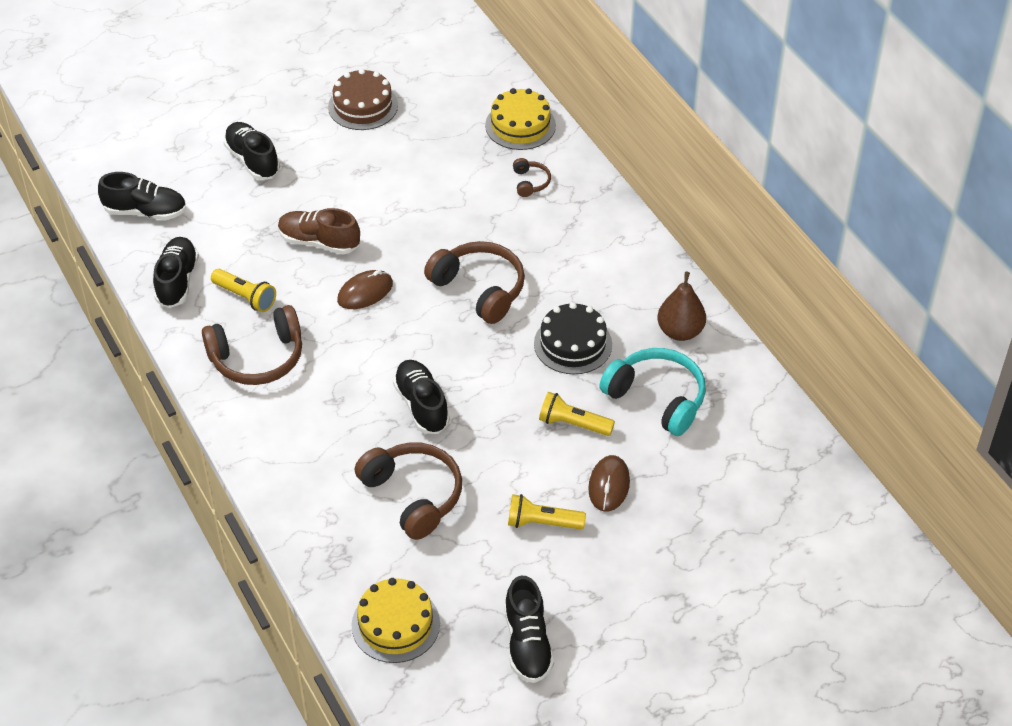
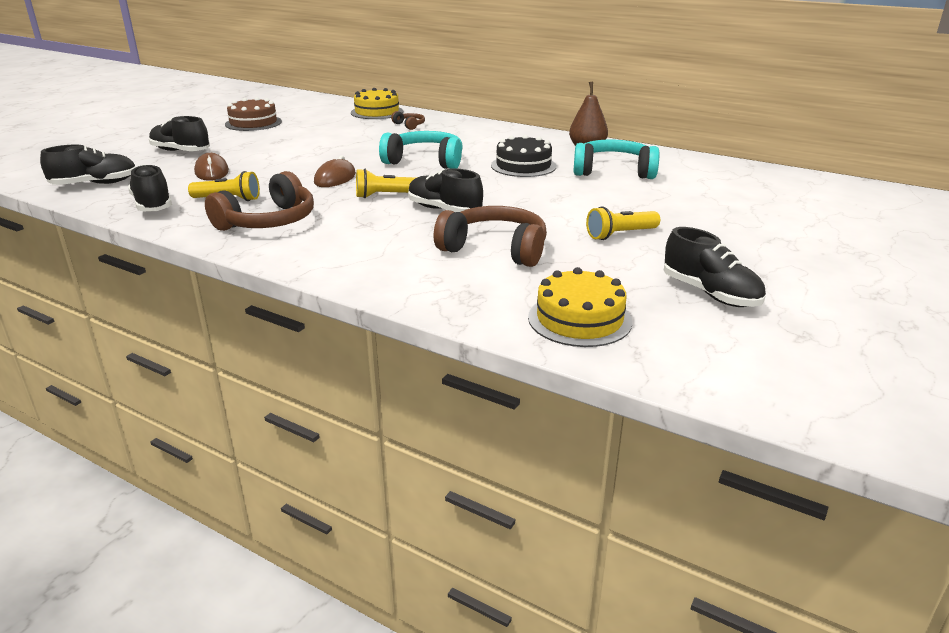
camera: 30 degrees left, 20 degrees down
(319, 242) = (272, 168): brown shoe -> none
(479, 289) = (425, 161): brown headphones -> turquoise headphones
(573, 424) = (573, 192): yellow flashlight -> yellow flashlight (386, 196)
(609, 485) = (641, 208): brown mouse -> brown mouse (212, 172)

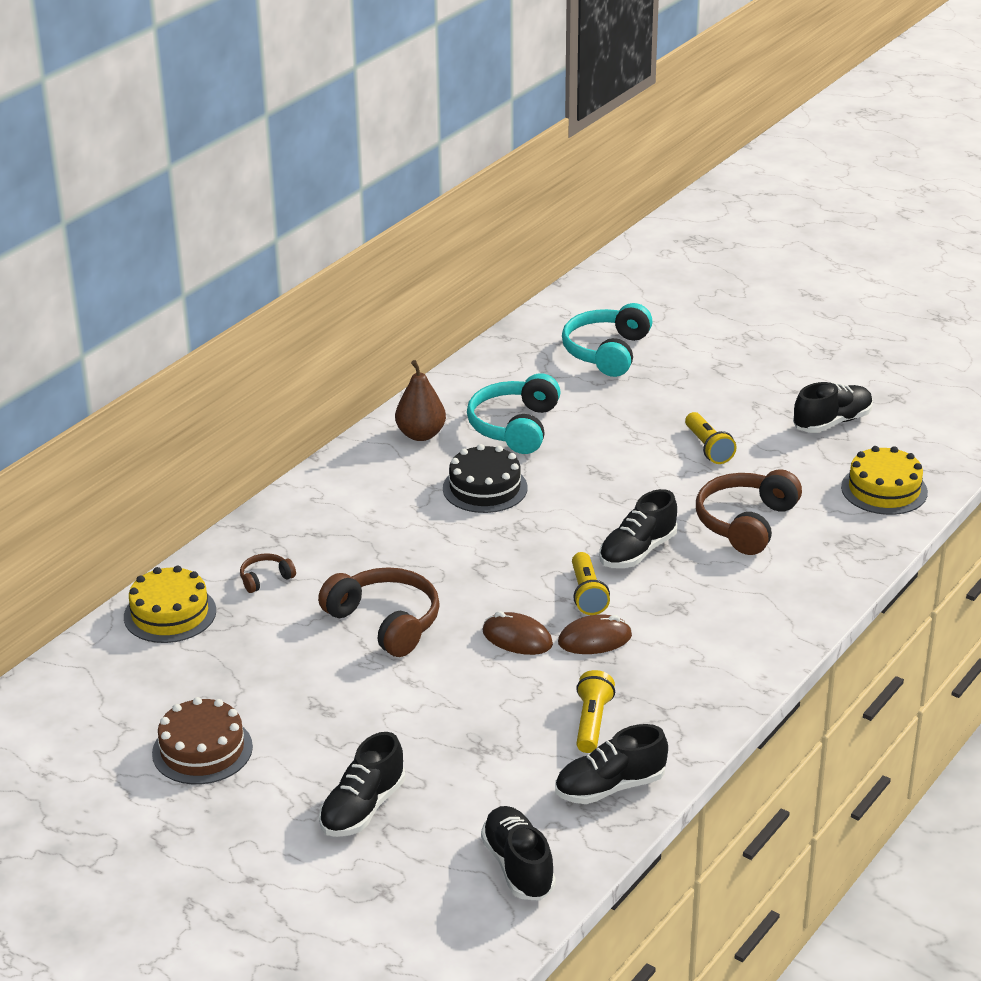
camera: 85 degrees left, 5 degrees up
(212, 172) = (475, 756): brown mouse -> brown mouse (595, 639)
(268, 221) = (670, 679): brown headphones -> brown headphones (385, 622)
(425, 161) = (453, 564): turquoise headphones -> turquoise headphones (606, 352)

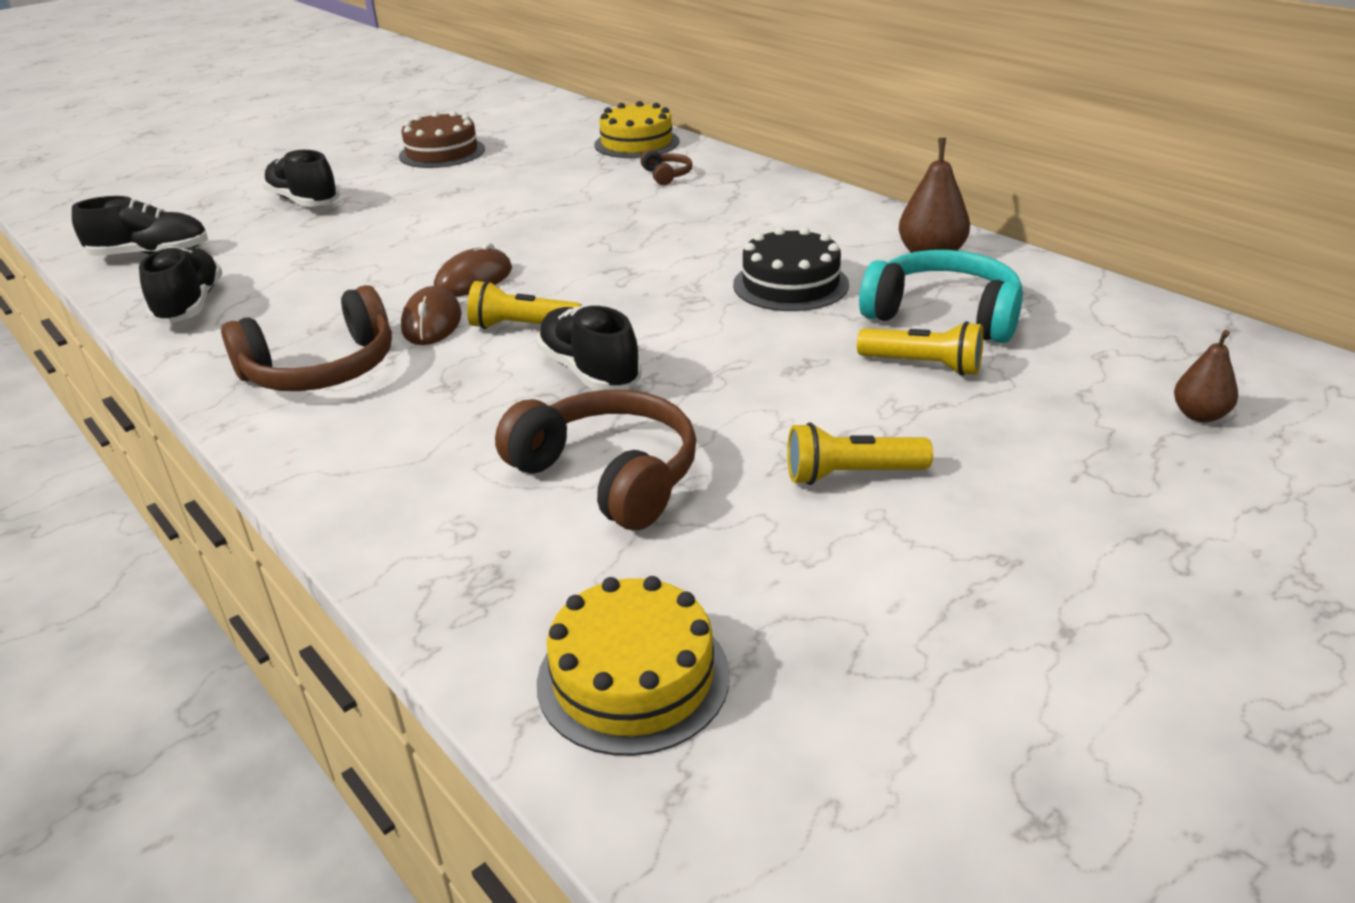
camera: 105 degrees right, 0 degrees up
(385, 622) = (556, 220): brown headphones -> brown headphones (322, 369)
(592, 722) = (295, 306): yellow flashlight -> yellow flashlight (923, 365)
(606, 352) = (1199, 415): turquoise headphones -> brown pear
(832, 422) = (923, 661): black shoe -> none

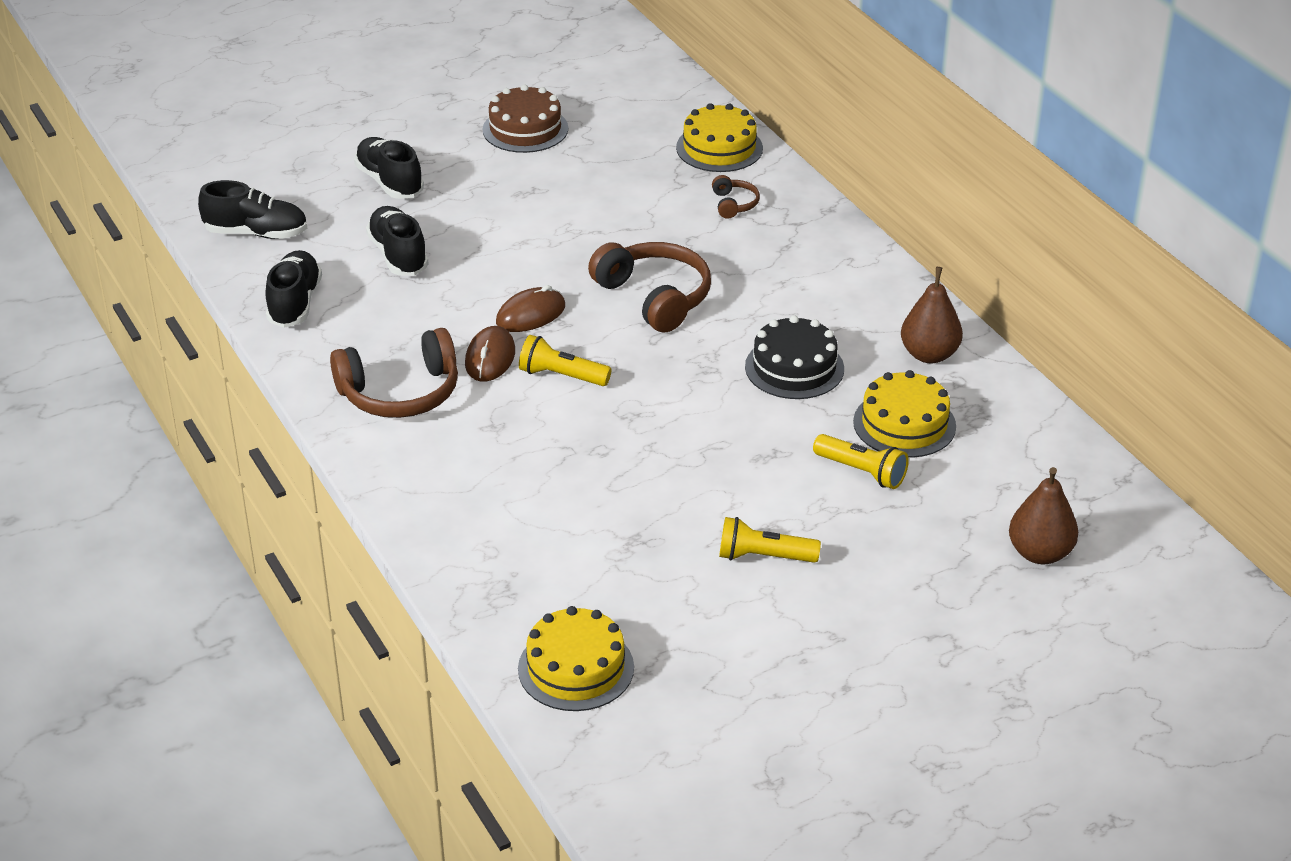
camera: 10 degrees right, 5 degrees up
(589, 371) = (604, 432): black shoe -> black shoe (398, 255)
(609, 475) = (596, 527): brown headphones -> brown headphones (655, 297)
(944, 315) = (904, 424): turquoise headphones -> yellow cake
(1199, 415) = (1040, 553): brown pear -> brown pear, size x1.58

